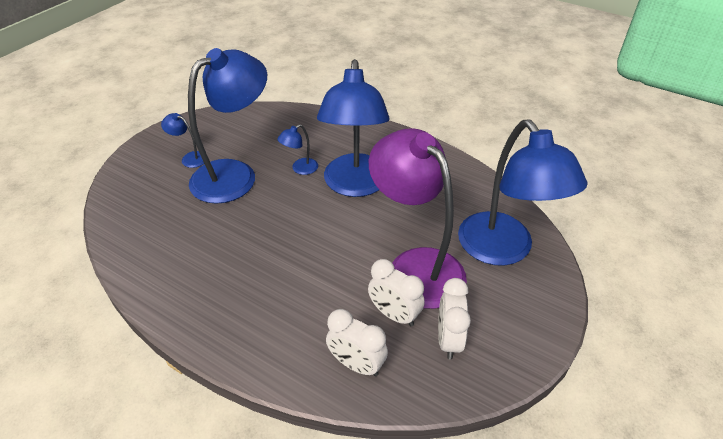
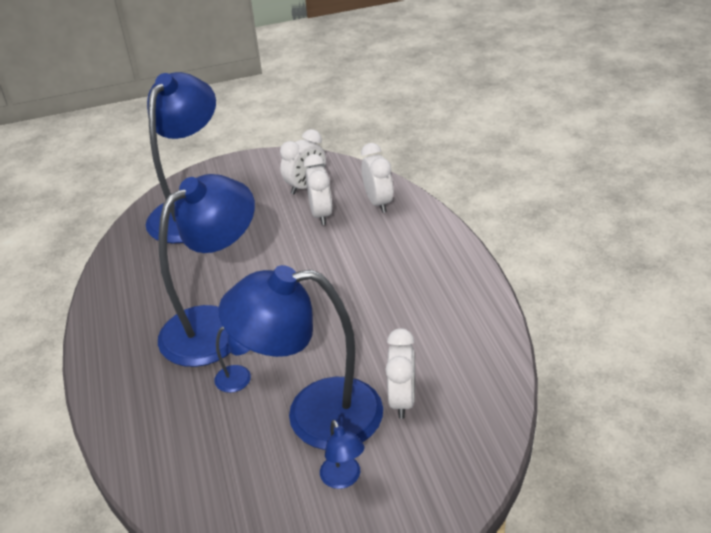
camera: 135 degrees left, 5 degrees down
(185, 208) = (402, 400): none -> white clock
(416, 266) = (264, 234): purple lamp -> none

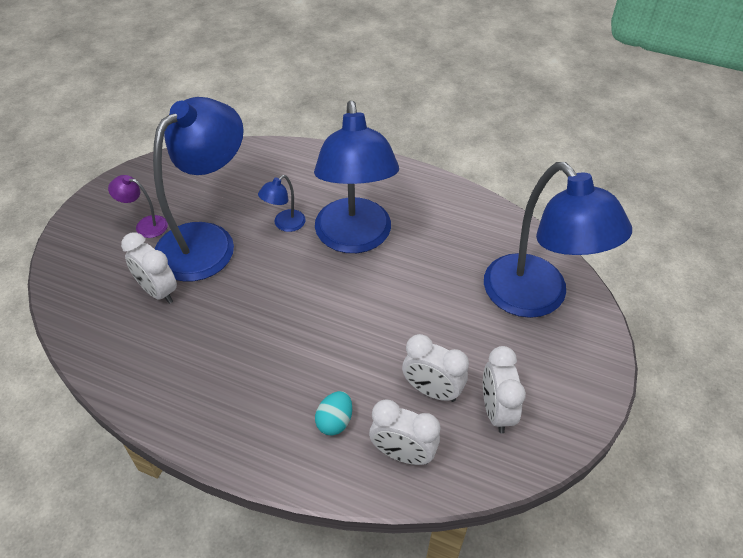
camera: 125 degrees right, 10 degrees up
(343, 479) = (145, 225): blue lamp -> purple lamp
(392, 237) = (334, 421): none -> turquoise egg

